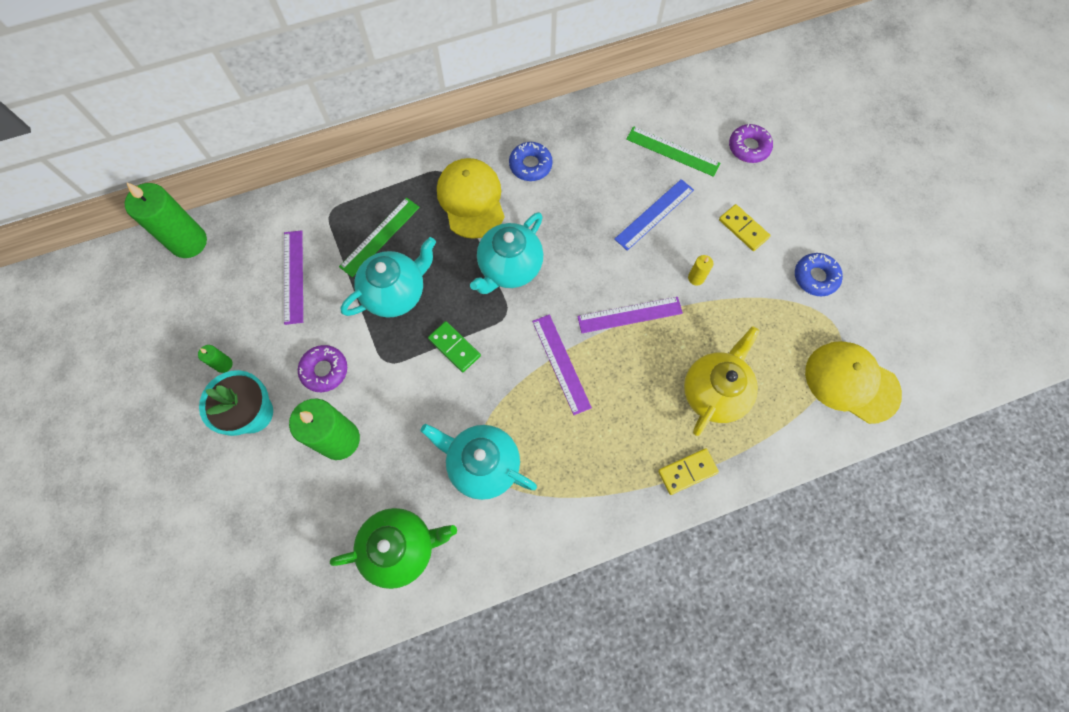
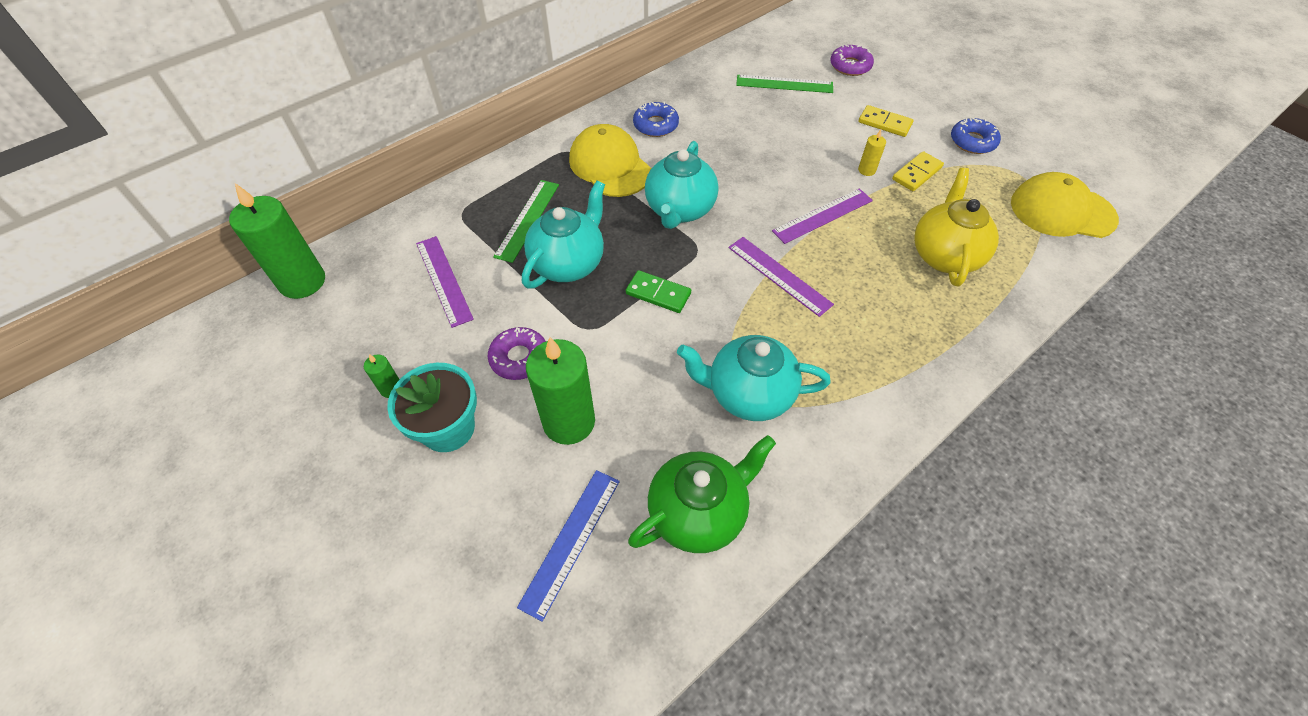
camera: 20 degrees left, 15 degrees down
(654, 214) = (796, 133): blue ruler -> blue ruler (570, 541)
(687, 472) = (965, 331): yellow domino -> yellow domino (917, 173)

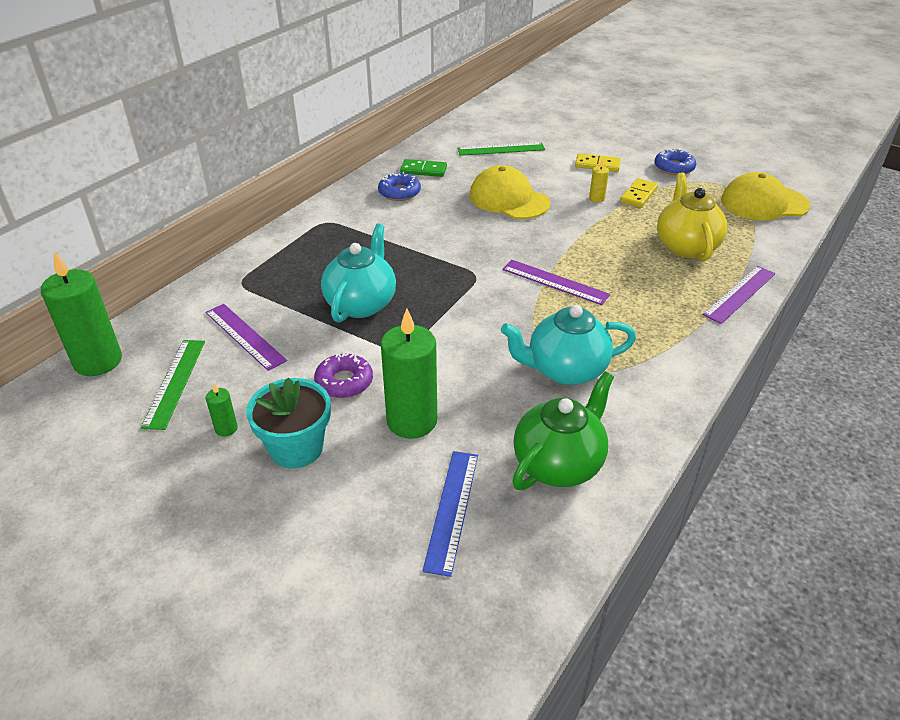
camera: 15 degrees left, 15 degrees down
(527, 220) = (308, 278): green ruler -> green ruler (175, 382)
(610, 165) = (370, 227): yellow cap -> yellow cap (509, 199)
(658, 294) = (454, 312): green domino -> green domino (423, 170)
(680, 210) = (447, 249): turquoise teapot -> none
(823, 216) = (574, 235): purple ruler -> purple ruler (740, 294)
(850, 66) = (551, 130): purple donut -> none

